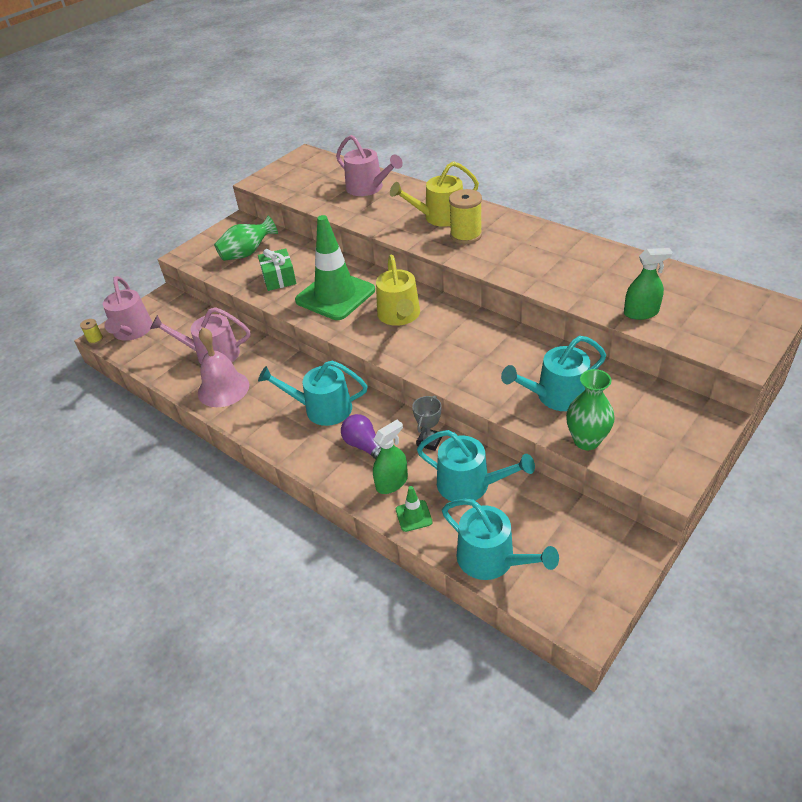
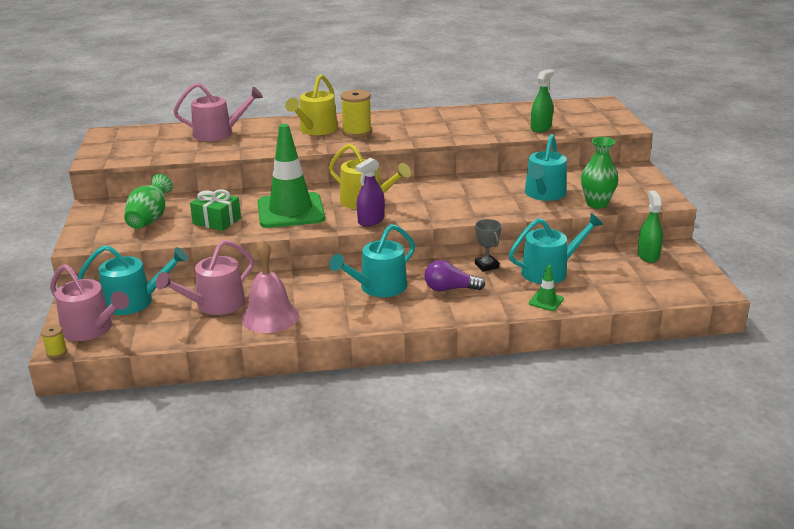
camera: 50 degrees left, 15 degrees down
(371, 340) = (371, 220): none -> purple spray bottle
(391, 482) = (502, 295): green spray bottle -> green spray bottle (648, 255)
(492, 559) = (624, 293): turquoise watering can -> turquoise watering can (134, 301)

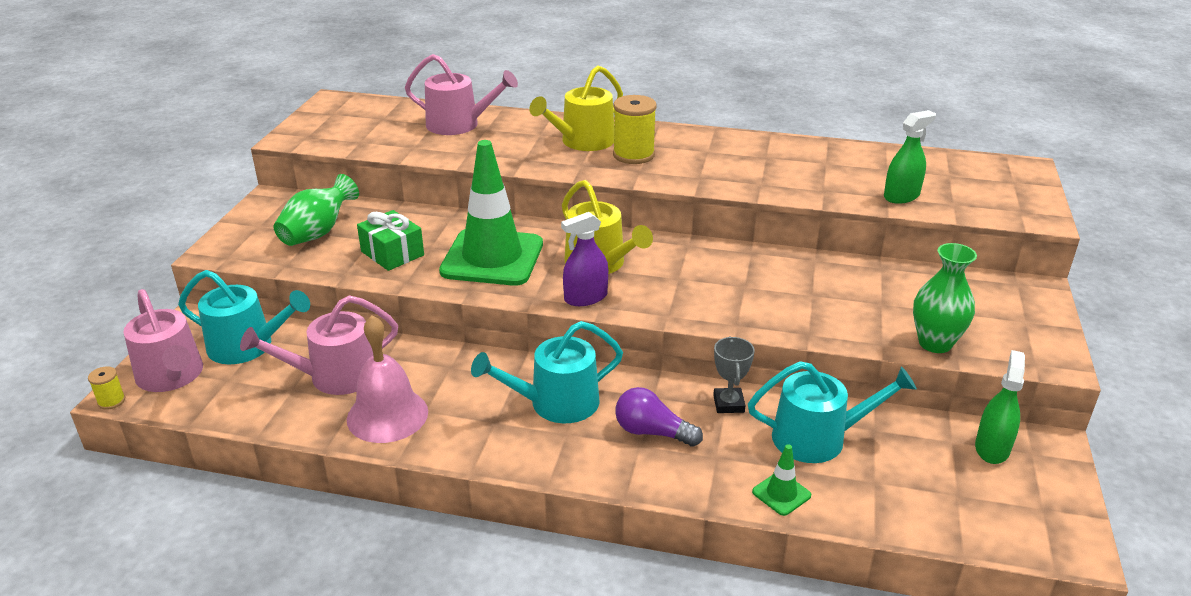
camera: 20 degrees right, 5 degrees up
(544, 194) = (861, 306): turquoise watering can -> none

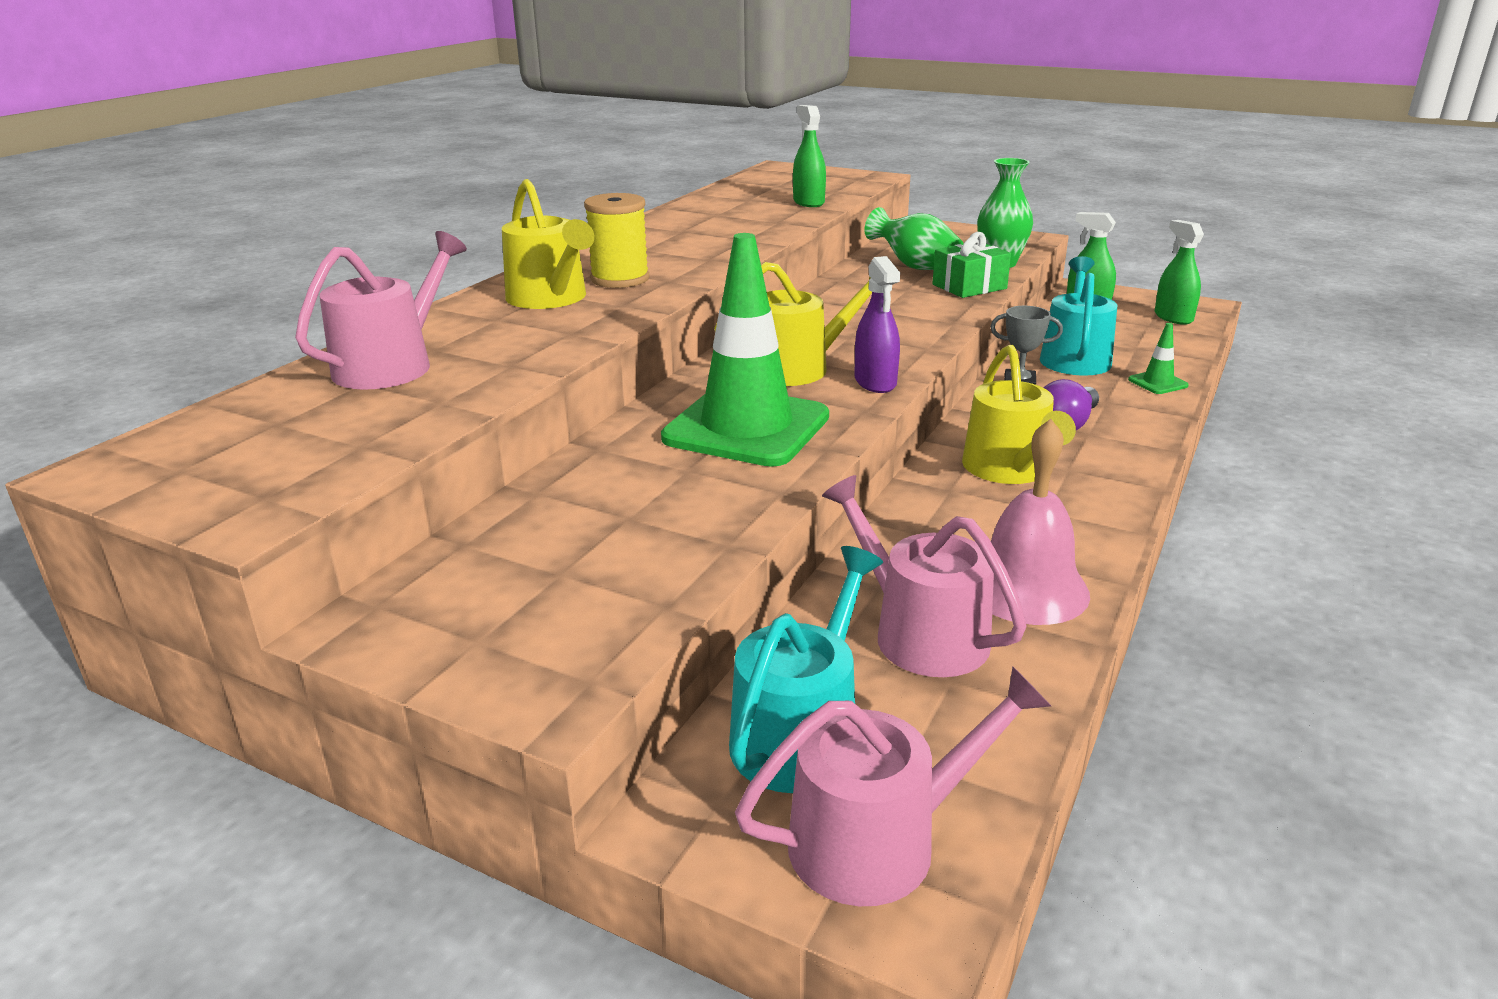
camera: 75 degrees left, 5 degrees down
(111, 401) = (955, 939): yellow spool -> none
(317, 233) = (562, 569): green vase -> green vase (915, 266)
(335, 376) = (920, 633): pink watering can -> pink watering can turned 150 degrees clockwise
(392, 253) = (687, 500): green gift -> green gift (969, 287)
(556, 403) = (1009, 469): turquoise watering can -> yellow watering can
(1001, 517) = (1173, 317): none -> green spray bottle

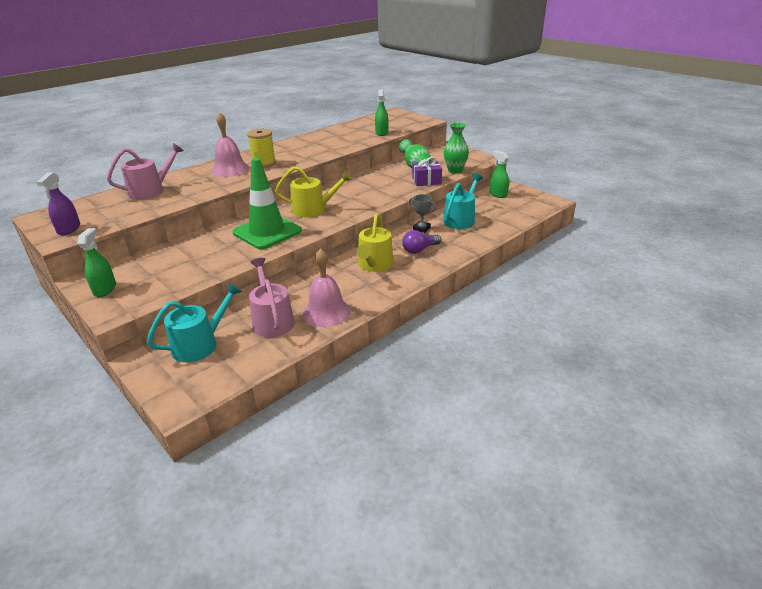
camera: 20 degrees right, 5 degrees up
(550, 299) = (230, 169): yellow watering can -> pink bell
(875, 382) = (335, 220): purple spray bottle -> purple spray bottle (69, 229)
(879, 841) = (189, 381): pink watering can -> none
(969, 287) = (426, 181): green gift -> purple gift
(1157, 383) = (482, 237): green traffic cone -> none
(1173, 317) = (530, 206): green spray bottle -> green spray bottle (104, 289)

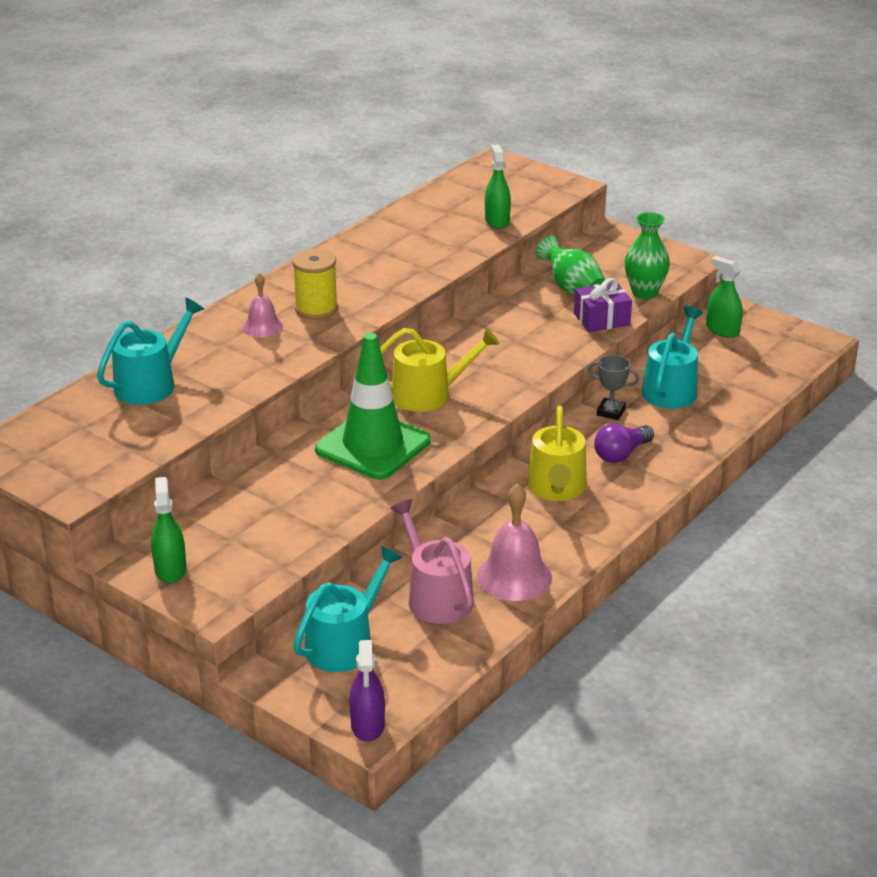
camera: 10 degrees left, 0 degrees up
(69, 229) = (70, 472): purple spray bottle -> purple spray bottle (367, 725)
(151, 191) = (151, 384): pink watering can -> turquoise watering can
(230, 169) = (262, 327): pink bell -> pink bell, size x0.60

